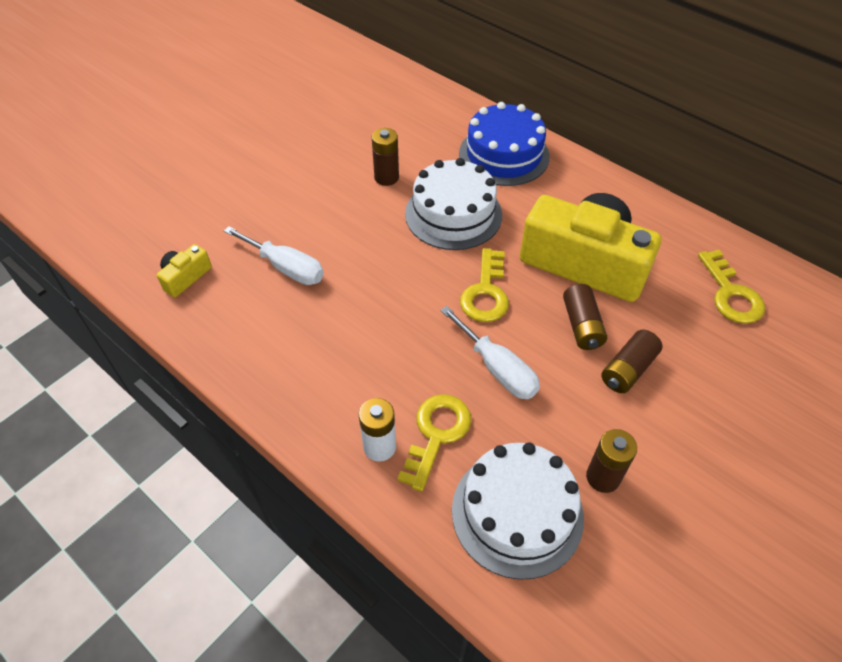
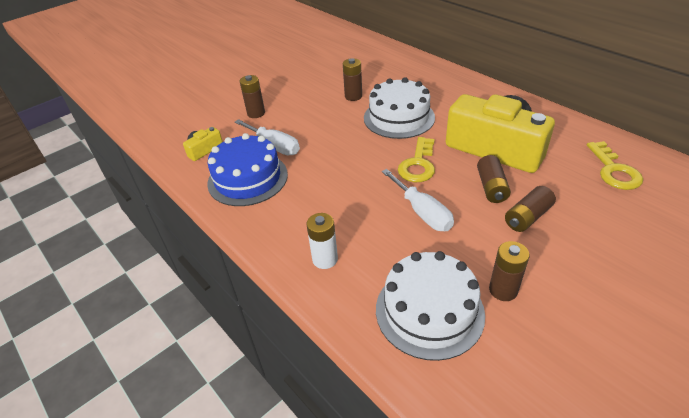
camera: 10 degrees right, 10 degrees down
(250, 210) = (256, 113): none -> brown battery
(436, 434) = (370, 253): yellow key -> none
(504, 155) = (439, 84): blue cake -> blue cake (247, 178)

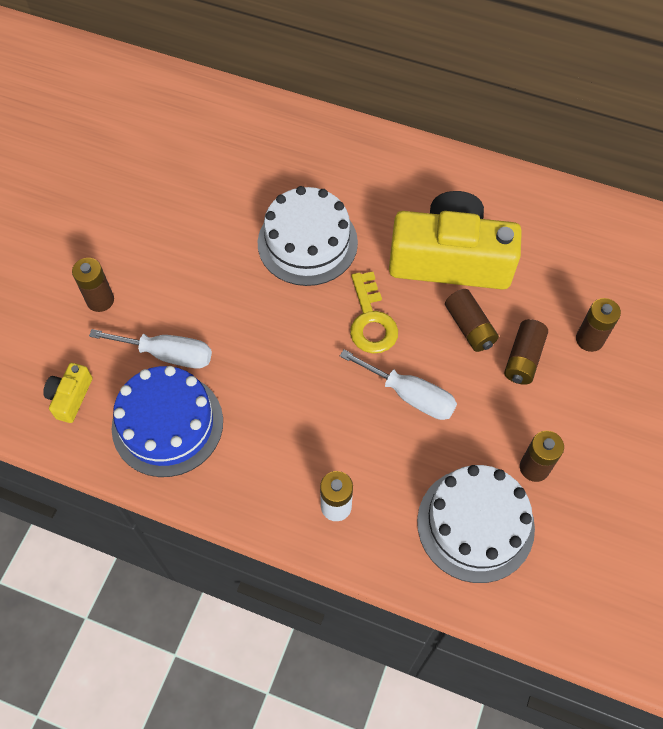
camera: 30 degrees left, 20 degrees up
(353, 96) = (223, 219): brown battery -> brown battery (589, 339)
(614, 171) = (588, 252): yellow key -> none

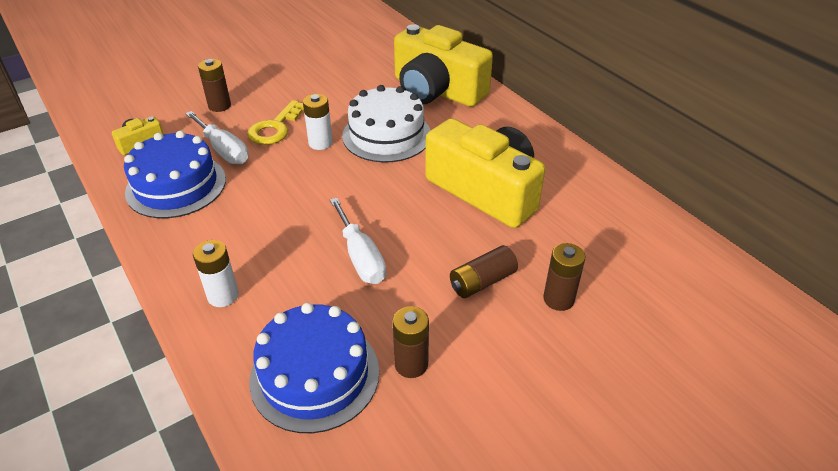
camera: 35 degrees right, 20 degrees down
(254, 289) = (320, 143): none -> white battery
(302, 155) = (437, 90): none -> yellow camera
(371, 320) = (382, 197): yellow key -> yellow key (275, 128)
(469, 327) = (457, 238): brown battery -> none
(475, 524) = (315, 375): white cake -> blue cake

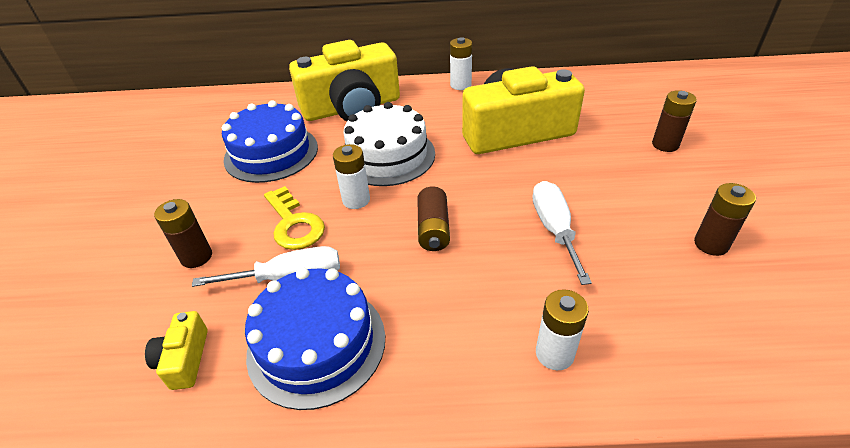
camera: 55 degrees left, 0 degrees up
(315, 375) = (705, 313): blue cake -> blue cake (271, 153)
(360, 257) = (554, 229): white screwdriver -> white screwdriver turned 105 degrees counterclockwise
(482, 281) = (627, 172): brown battery -> brown battery (433, 229)
(534, 132) = (460, 85): none -> white battery

